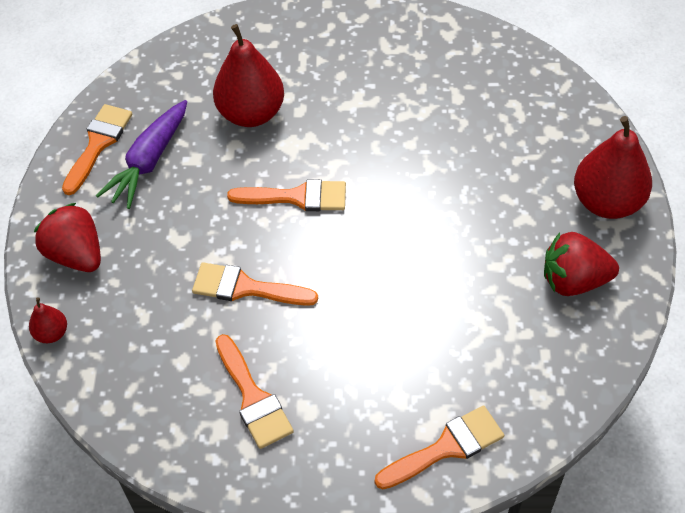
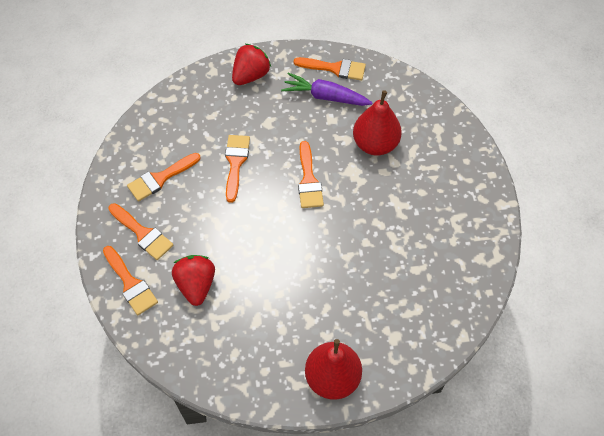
camera: 80 degrees right, 5 degrees up
(52, 333) = (197, 76): red pear -> none
(356, 427) = (143, 233): none -> orange brush
(573, 280) = (260, 355): red strawberry -> red strawberry (196, 285)

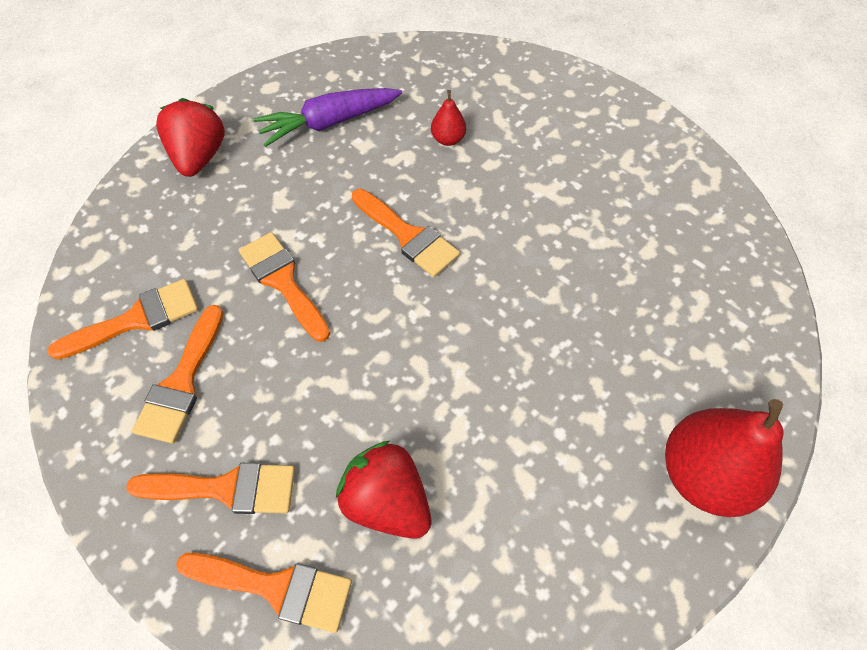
camera: 40 degrees left, 0 degrees up
(335, 68) = (309, 84): orange brush -> orange brush (137, 319)
(375, 144) = (448, 139): red pear -> red pear, size x0.47

